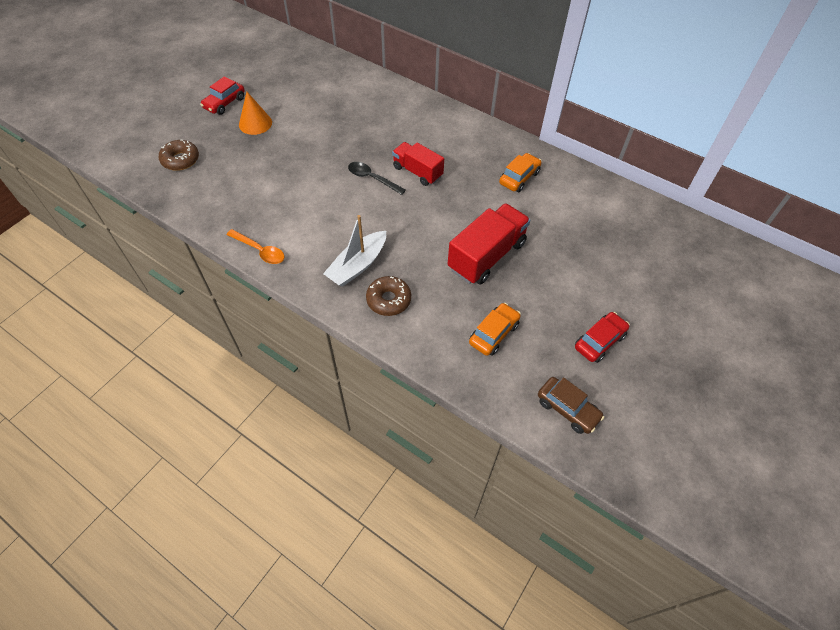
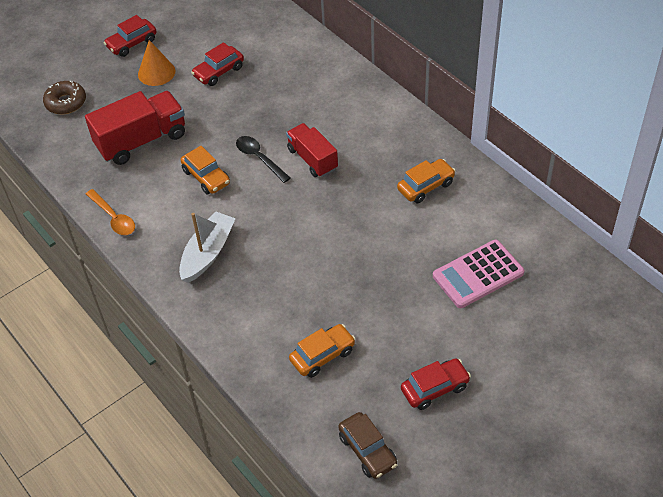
camera: 20 degrees right, 5 degrees down
(310, 115) = (219, 72): none -> red car
(332, 201) = (206, 177): none -> orange car
(357, 265) = (208, 253): white boat -> white boat turned 150 degrees clockwise
(388, 300) = (226, 296): brown donut -> none
(486, 256) = (350, 270): red truck -> red truck (141, 141)
(591, 240) = (478, 274): none -> pink calculator

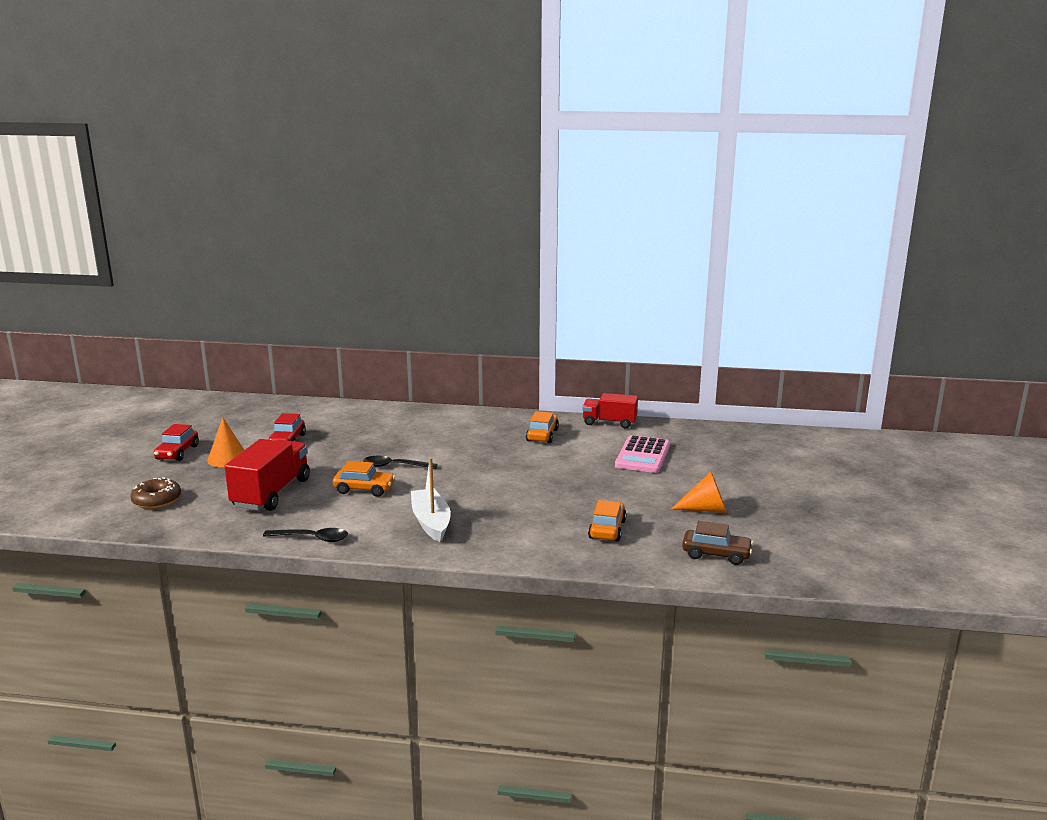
camera: 45 degrees left, 30 degrees down
(114, 218) = (312, 538): orange spoon -> black spoon
(312, 159) = (438, 452): red truck -> red truck (609, 423)
(435, 388) = (705, 509): red car -> orange cone

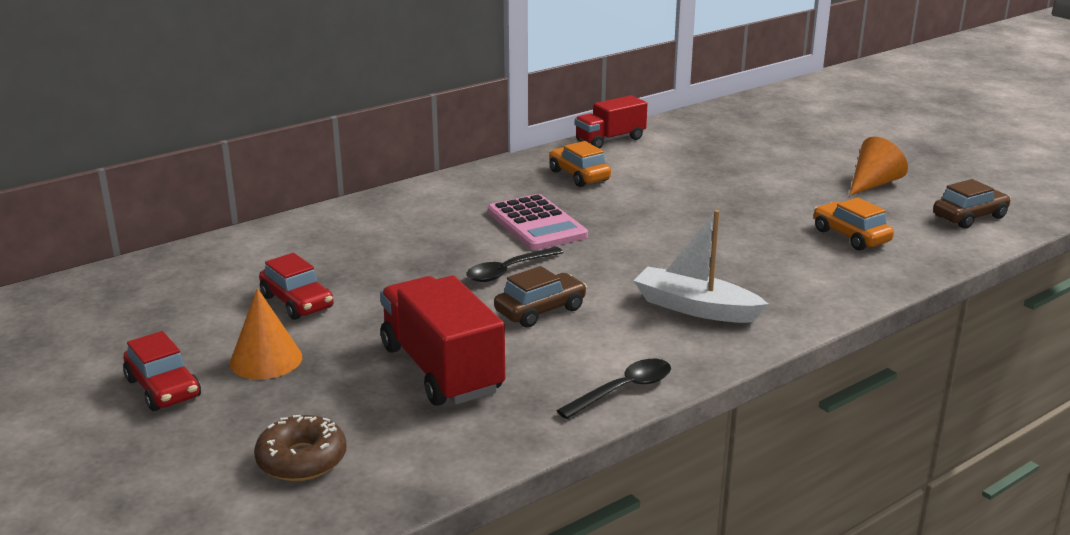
camera: 45 degrees left, 5 degrees up
(364, 489) = (540, 310): orange car -> brown car
(642, 455) = (713, 158): pink calculator -> pink calculator (536, 224)

